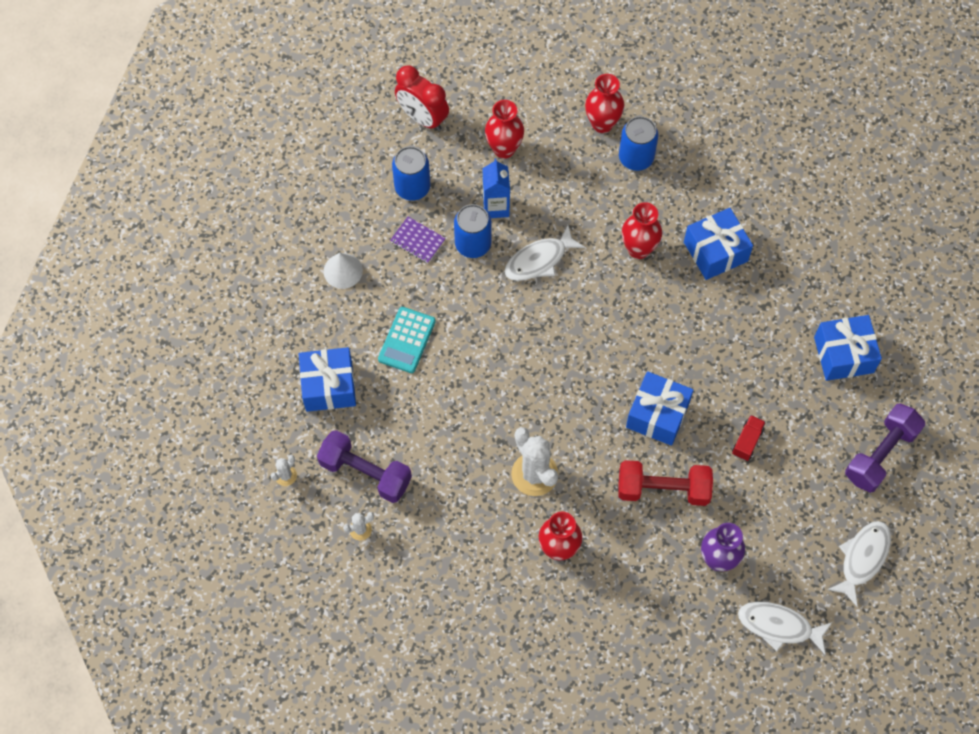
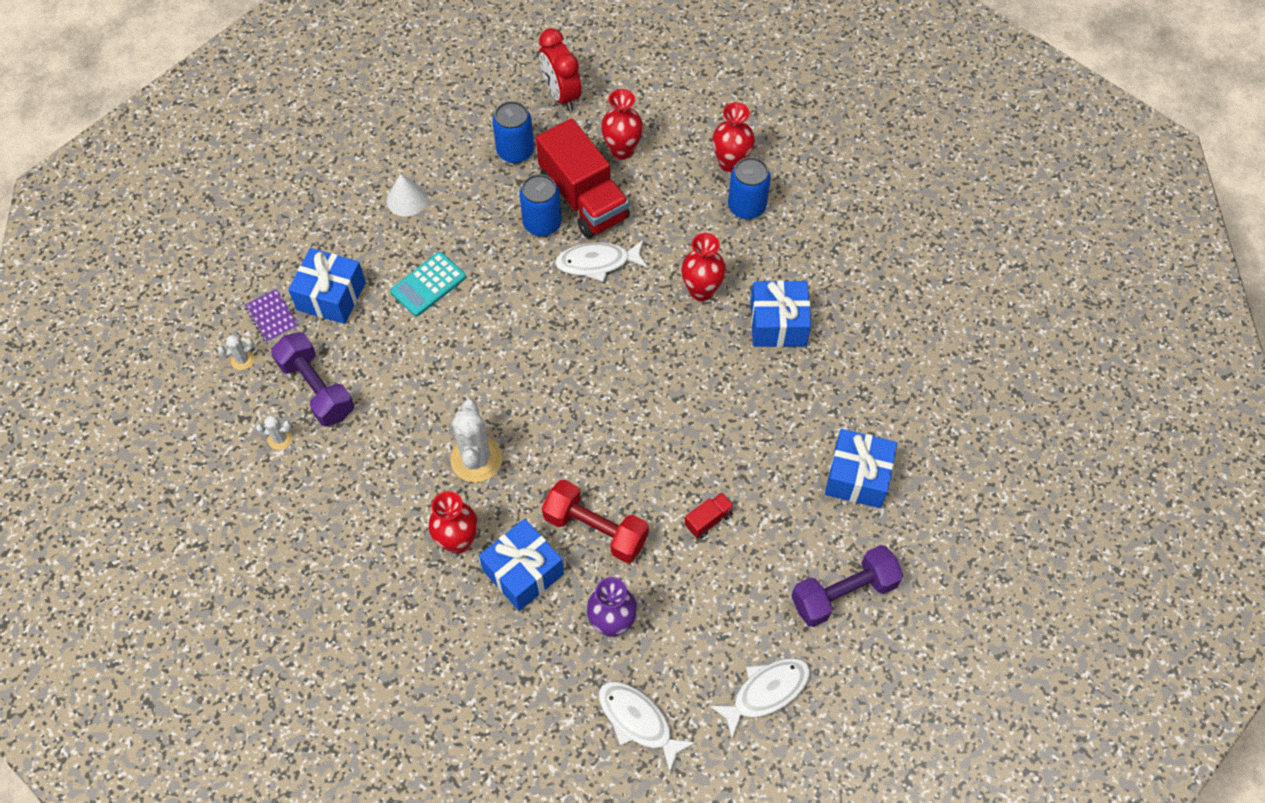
camera: 25 degrees right, 5 degrees down
(417, 241) = (492, 200): purple notebook -> purple notebook (272, 317)
(496, 207) = (584, 198): blue carton -> red truck
(657, 415) = (631, 455): blue gift -> blue gift (523, 572)

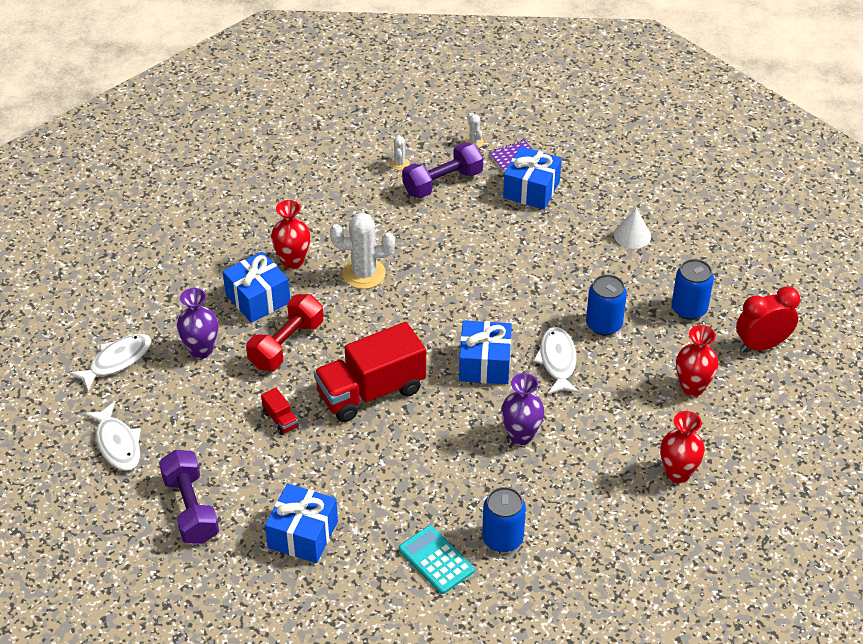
camera: 95 degrees right, 15 degrees down
(428, 284) = (539, 248): turquoise calculator -> turquoise calculator (436, 560)
(584, 198) = (632, 355): red truck -> red truck (371, 392)
(701, 291) = (521, 436): red vase -> purple vase
(746, 206) = (622, 481): blue can -> blue can (502, 538)
(778, 324) = (478, 492): blue gift -> blue gift (484, 364)

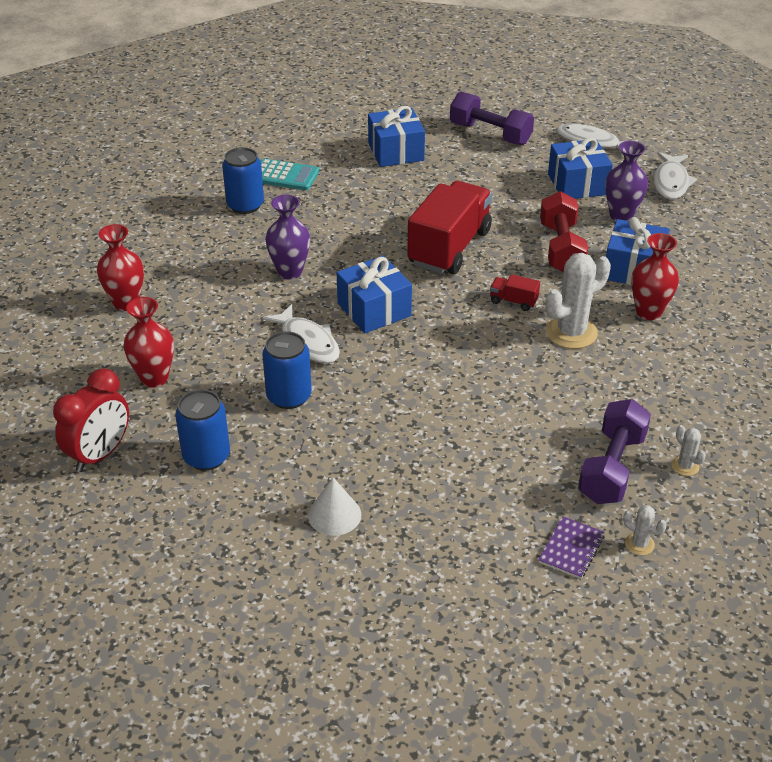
camera: 145 degrees right, 5 degrees down
(280, 420) = (496, 201): red truck -> red truck (513, 301)
(531, 190) = (505, 513): blue gift -> blue gift (577, 184)

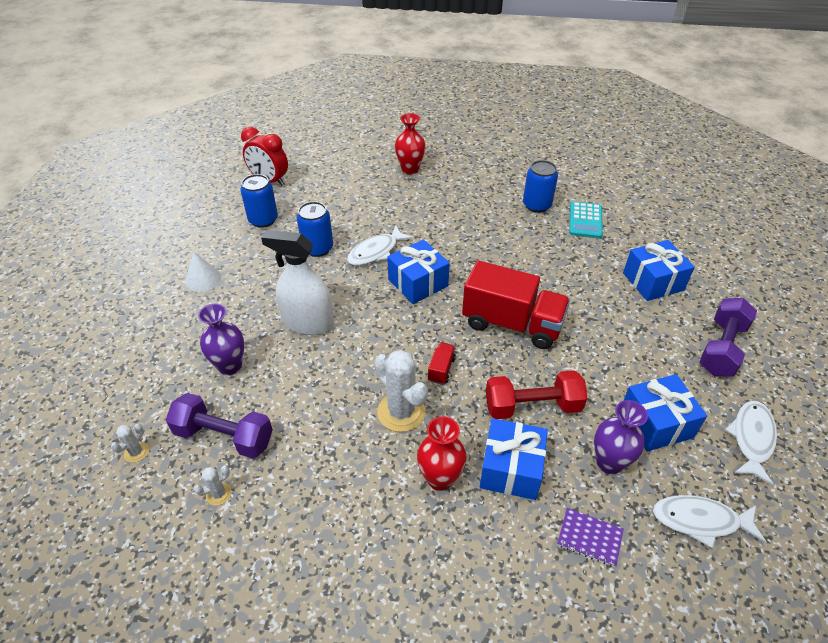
camera: 85 degrees right, 5 degrees up
(154, 378) = (336, 190): red vase -> none
(290, 272) = (457, 235): purple vase -> purple vase (230, 366)
(435, 403) = (308, 323): none -> white spray bottle
(571, 549) = (142, 406): purple notebook -> purple notebook (589, 538)

